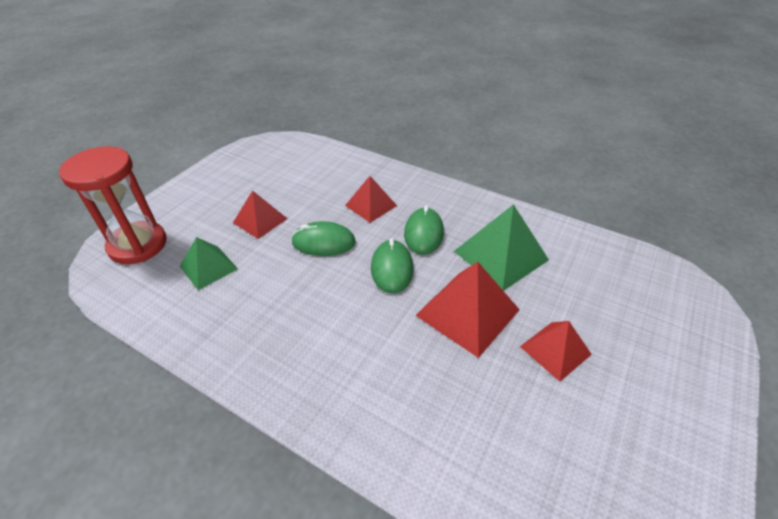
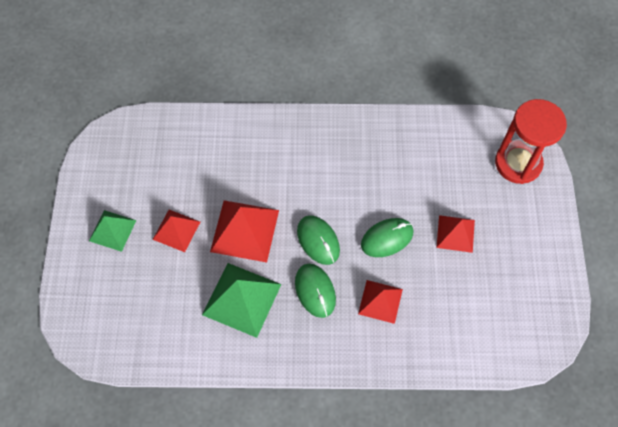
camera: 150 degrees right, 20 degrees up
(208, 267) = (447, 173): green pyramid -> green pyramid (112, 230)

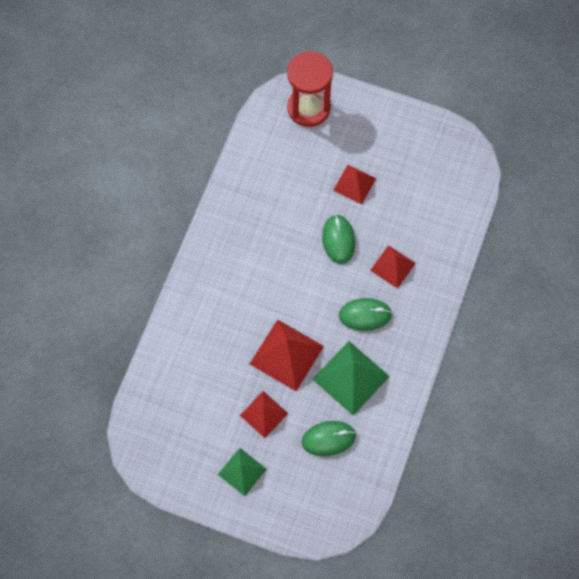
camera: 70 degrees left, 5 degrees up
(318, 241) = (319, 296): green mouse -> green mouse (328, 438)

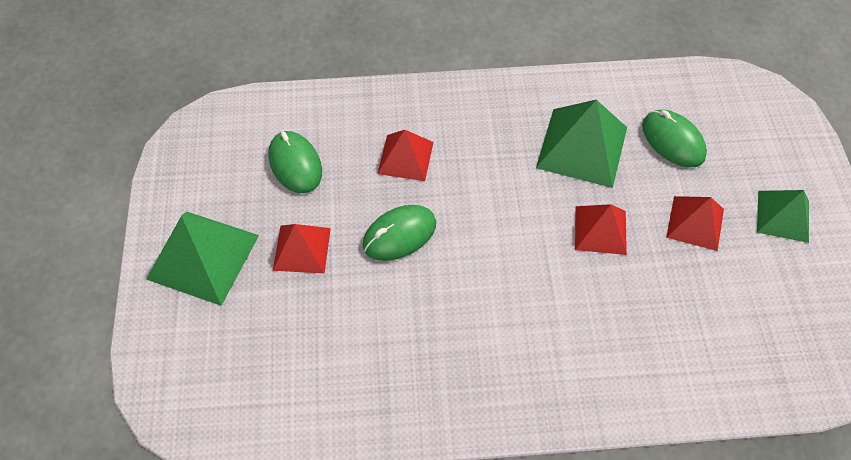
camera: 115 degrees left, 10 degrees down
(286, 355) = (600, 230): red pyramid -> red pyramid, size x0.62
(308, 108) = (192, 366): red hourglass -> none
(365, 315) = (490, 163): green mouse -> green mouse (295, 164)
(374, 132) = (203, 256): none -> green pyramid

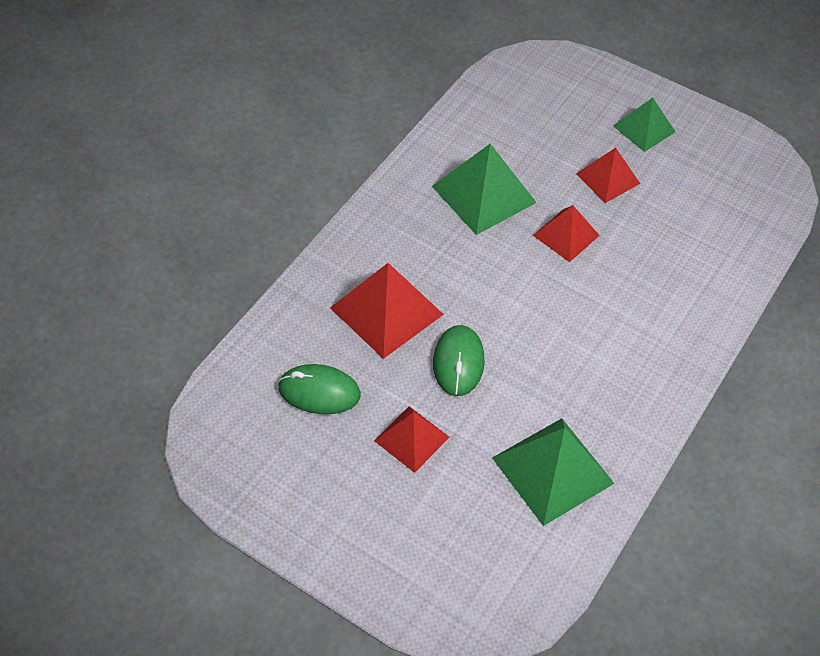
camera: 55 degrees left, 5 degrees down
(203, 256) = (354, 517): green pyramid -> green pyramid (552, 470)
(405, 157) = (387, 311): red pyramid -> red pyramid, size x1.61
(673, 141) = (528, 139): green mouse -> none

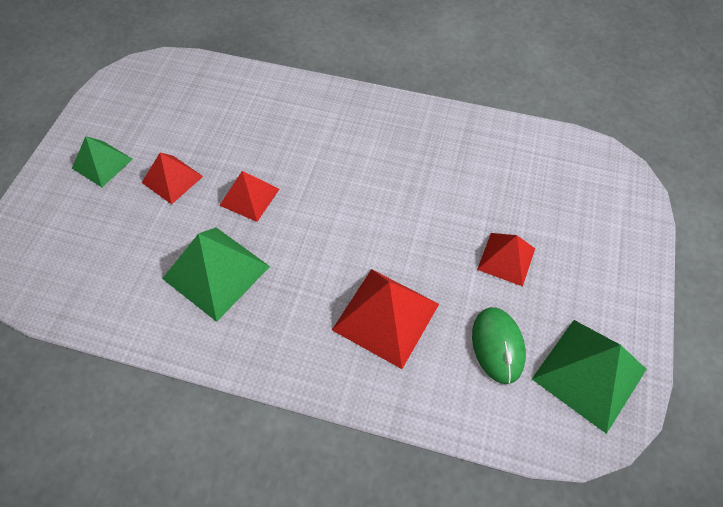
camera: 105 degrees left, 5 degrees up
(458, 362) = (417, 244): green mouse -> none
(552, 470) = (485, 161): green pyramid -> green pyramid (589, 374)

